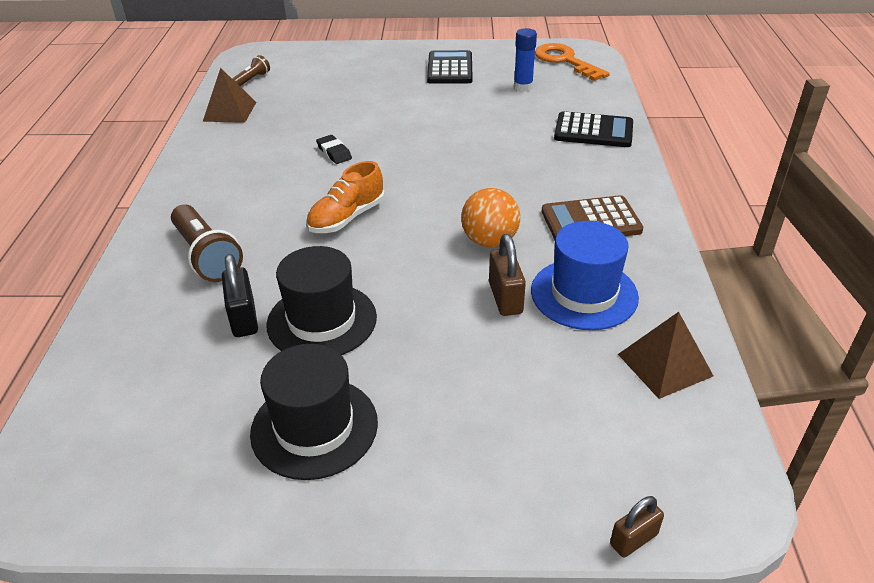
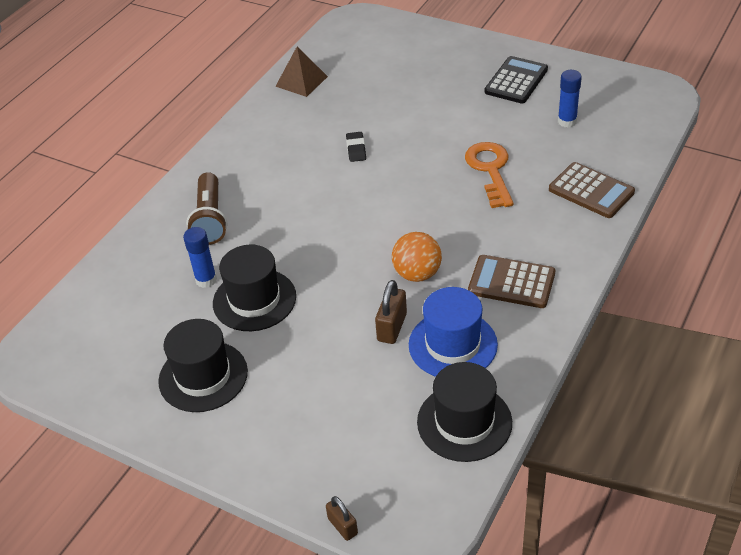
camera: 30 degrees right, 5 degrees up
(244, 318) = (206, 280): black padlock -> blue glue stick
(252, 80) = (338, 49): brown flashlight -> none
(347, 218) = (326, 217): orange shoe -> none
(565, 61) = (633, 100): orange key -> orange key (490, 170)
(593, 131) = (591, 191): black calculator -> brown calculator
(633, 539) = (343, 526): brown padlock -> brown padlock turned 60 degrees clockwise
(664, 365) = (464, 422): brown pyramid -> black hat

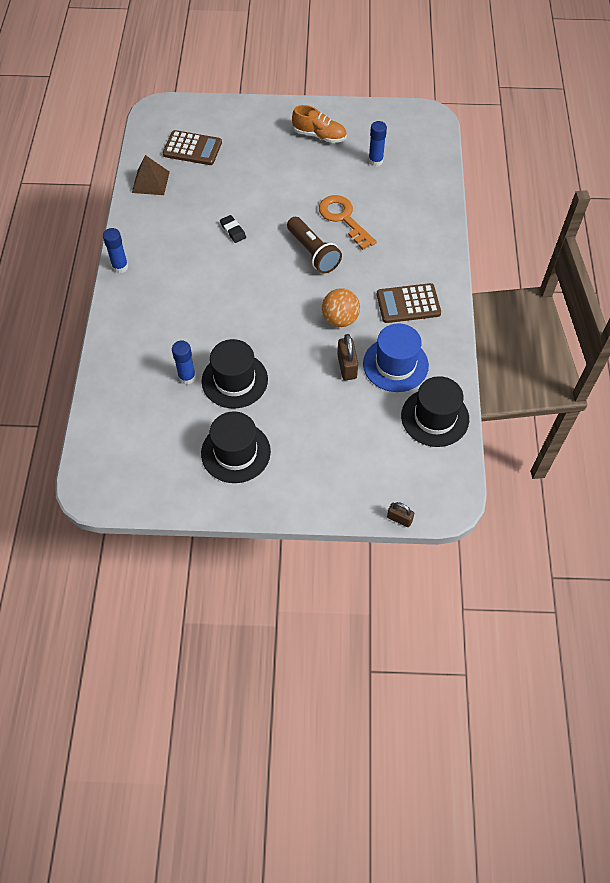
camera: 30 degrees left, 15 degrees up
(210, 219) = (156, 326): brown flashlight -> brown flashlight (313, 253)
(214, 152) = (120, 267): none -> blue glue stick
(516, 81) = (319, 136): black calculator -> orange shoe
(591, 191) = (422, 214): brown calculator -> brown calculator (192, 148)

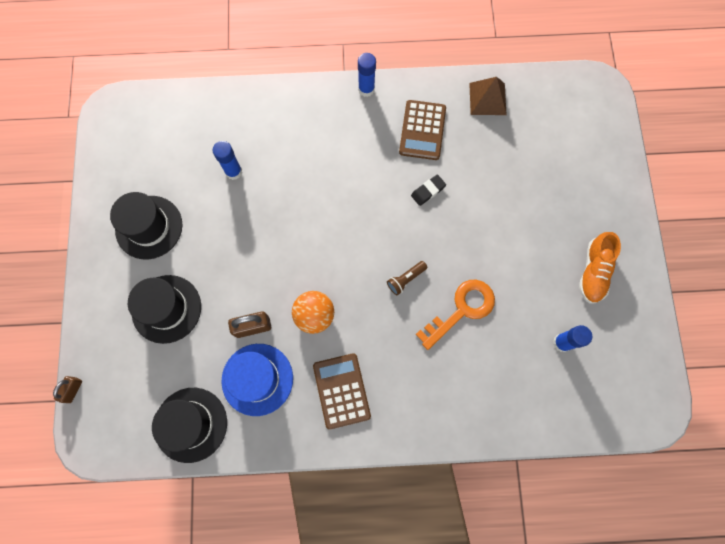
camera: 85 degrees right, 15 degrees up
(192, 148) = (545, 133): brown calculator -> brown calculator (422, 130)
(234, 380) = (231, 216): black hat -> black hat (166, 309)
(313, 253) = (405, 279): brown flashlight -> brown flashlight, size x0.54

